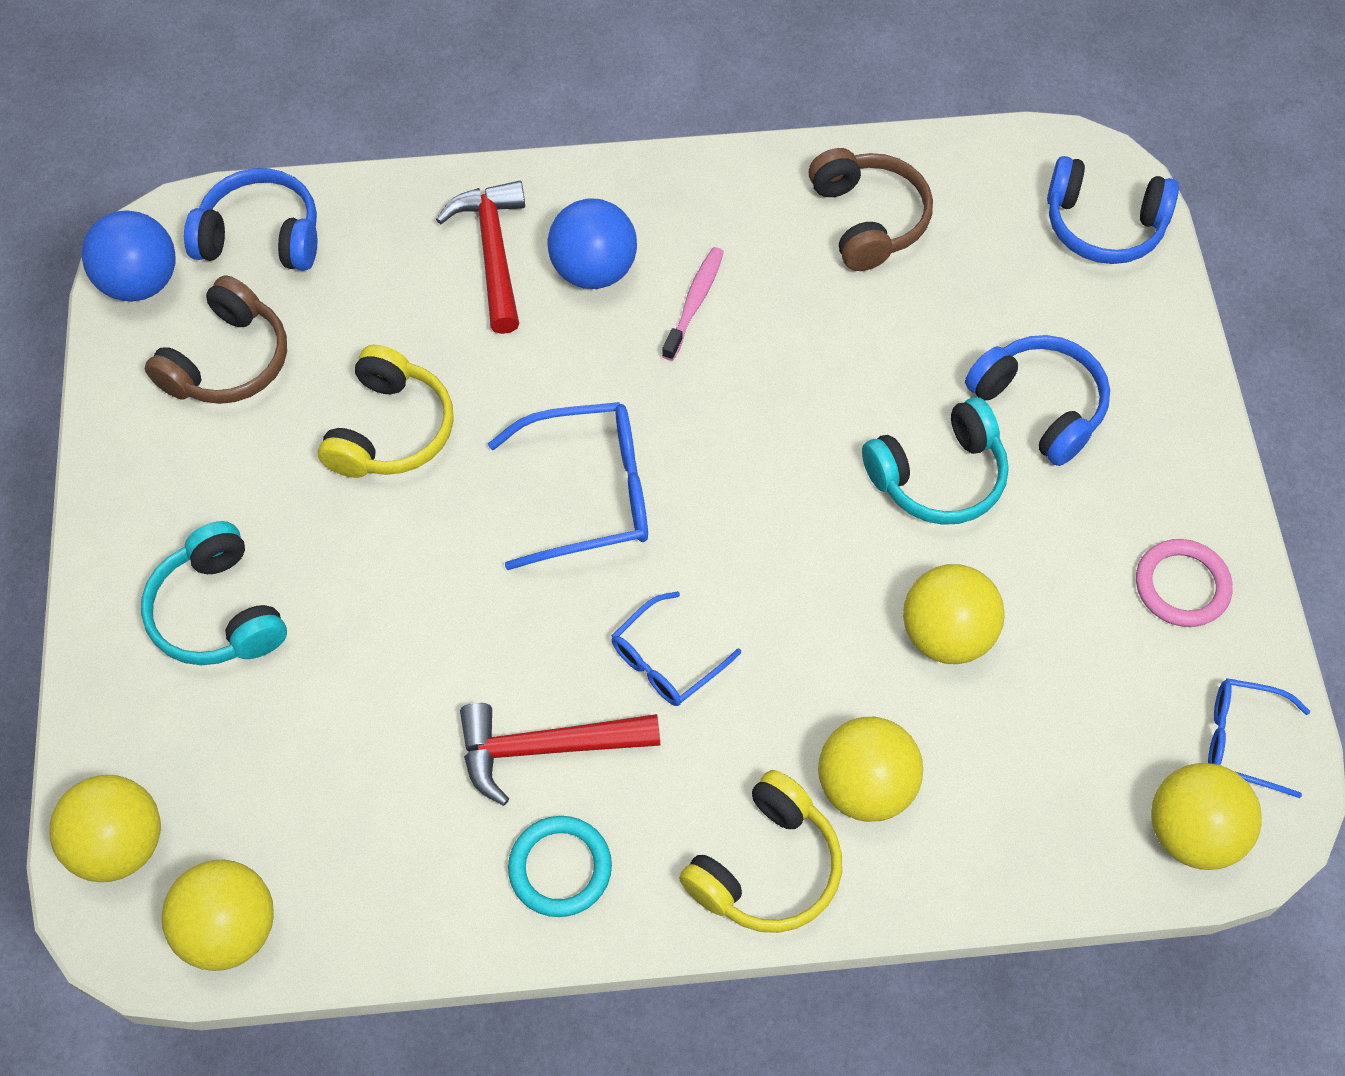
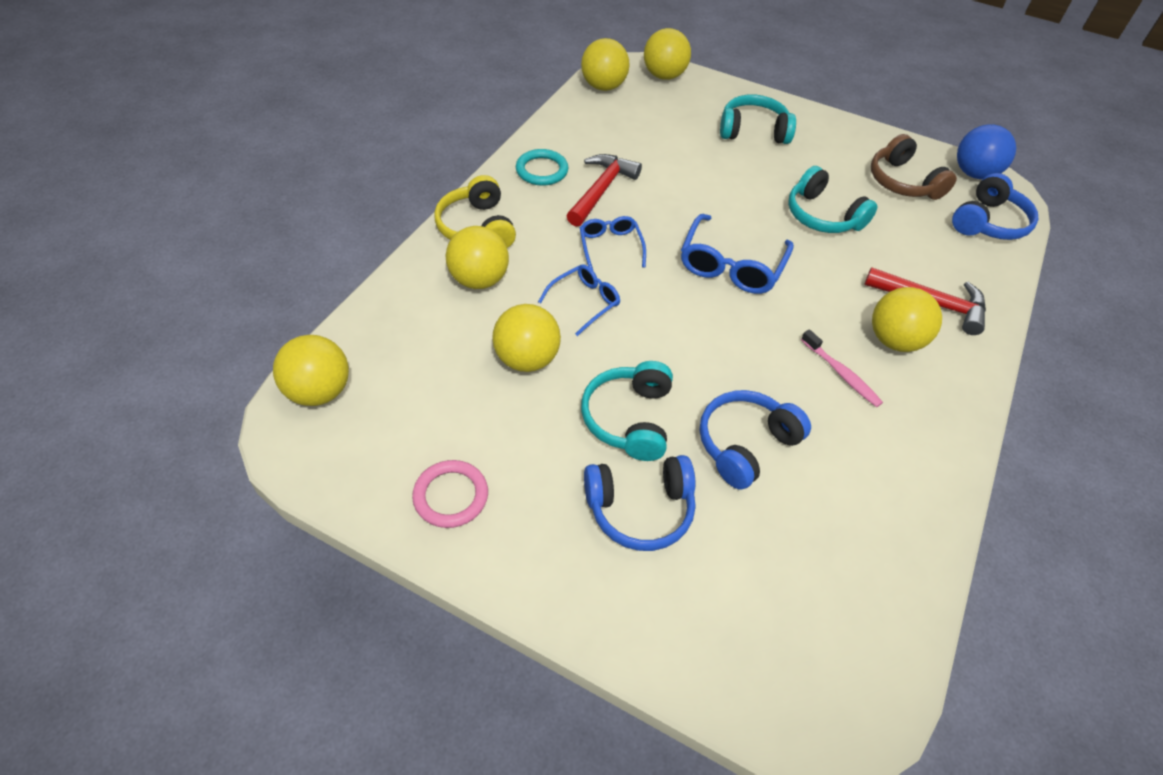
camera: 120 degrees right, 10 degrees down
(391, 430) = (822, 216): yellow headphones -> turquoise headphones
(593, 270) = (894, 340): blue ball -> yellow ball
(868, 219) = (866, 509): brown headphones -> none
(1103, 225) = (778, 677): blue headphones -> blue headphones (745, 444)
(1242, 740) = (336, 453): blue glasses -> blue glasses (585, 302)

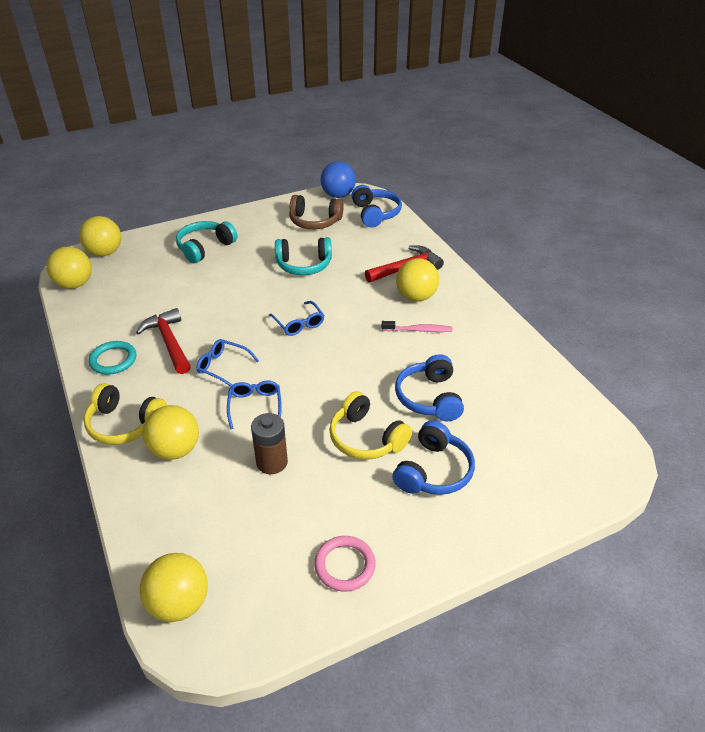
camera: 50 degrees left, 10 degrees down
(527, 359) = (272, 462): yellow ball -> brown battery
(629, 419) = (366, 438): turquoise headphones -> yellow headphones
(731, 266) = (299, 324): blue glasses -> blue glasses, size x0.61

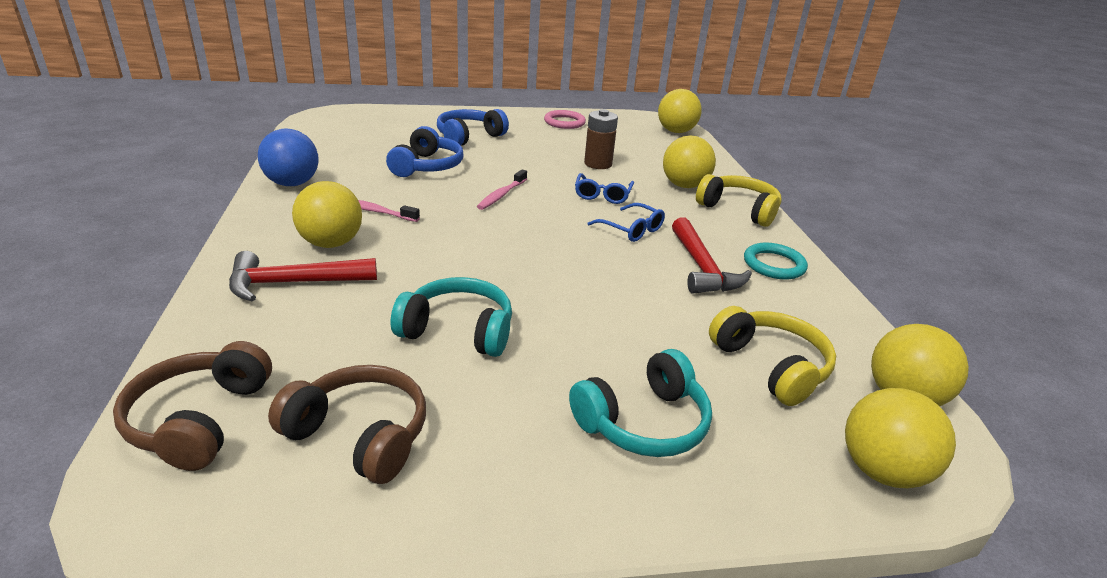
camera: 165 degrees left, 10 degrees down
(299, 324) = (518, 249): blue glasses -> none
(338, 195) = (214, 524): blue ball -> blue ball (292, 183)
(341, 377) = (501, 195): none -> pink toothbrush
(366, 438) = (508, 159): yellow headphones -> yellow headphones (771, 366)
(375, 214) = (199, 419): blue headphones -> brown headphones

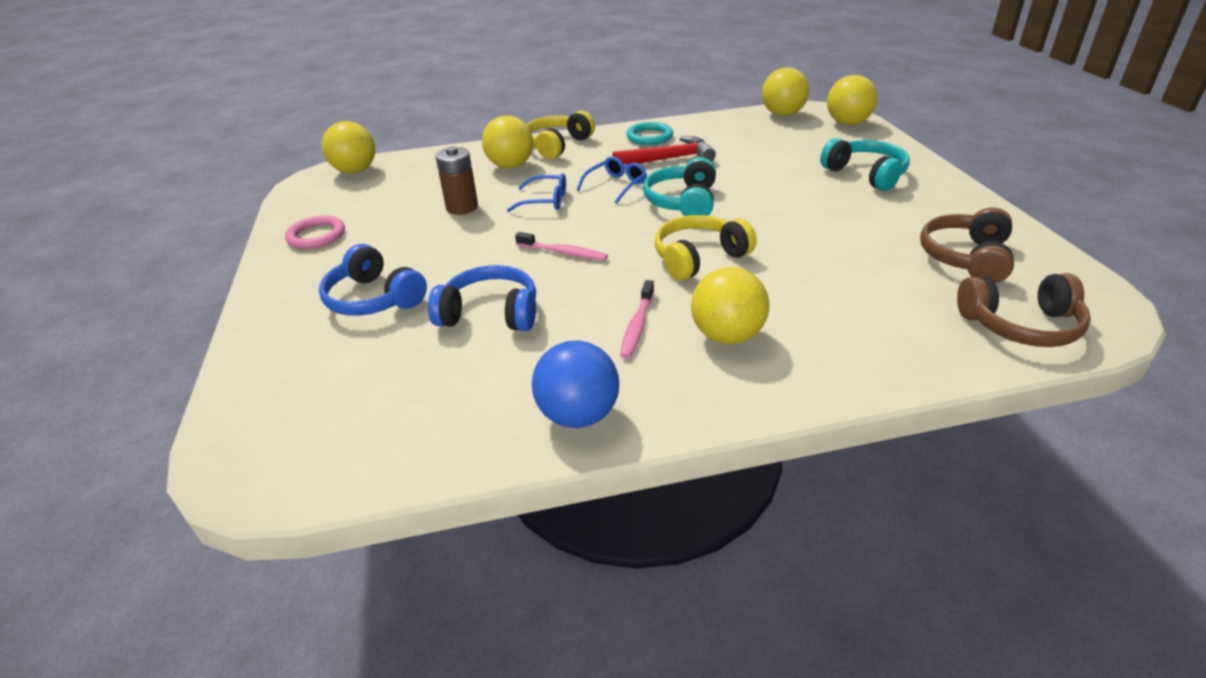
camera: 90 degrees left, 5 degrees up
(294, 283) = (817, 337): red hammer -> none
(458, 330) = (825, 241): turquoise headphones -> turquoise headphones (683, 202)
(771, 366) = (780, 142): yellow headphones -> yellow headphones (699, 258)

